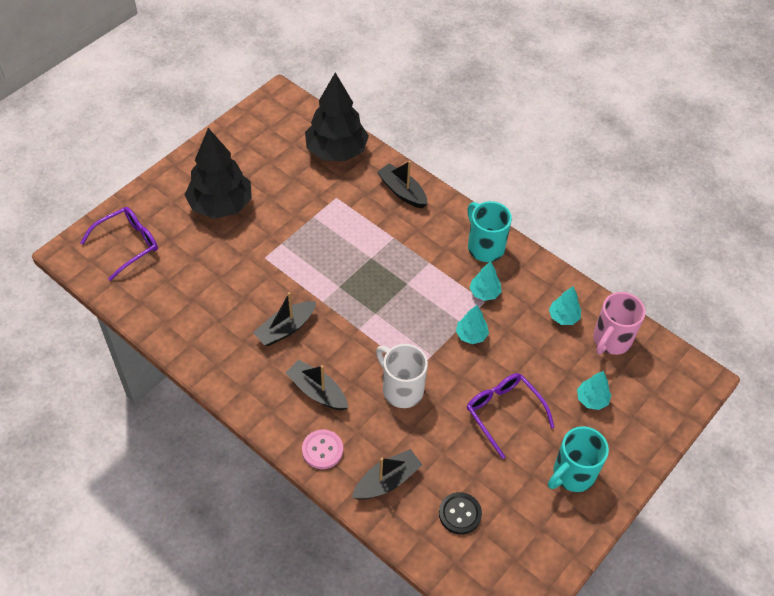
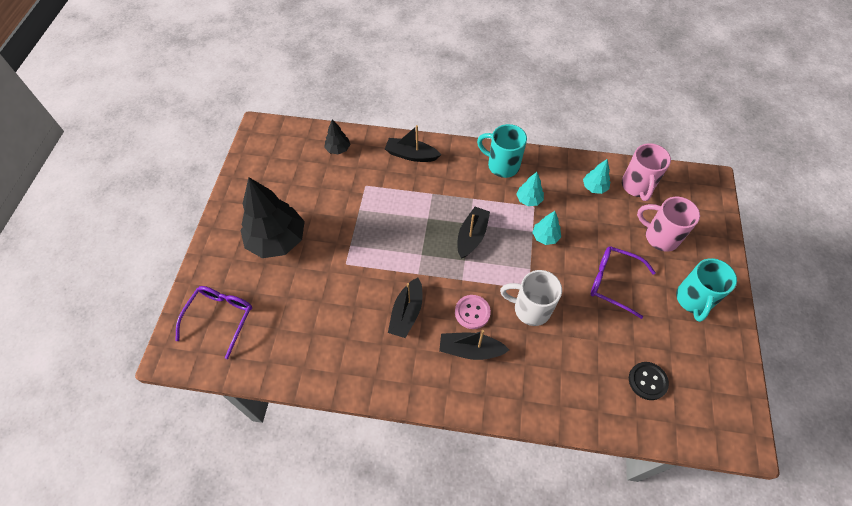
camera: 30 degrees left, 5 degrees up
(322, 450) = (512, 396): pink button -> pink button (472, 312)
(336, 151) = (338, 149): black tree -> black tree, size x0.46
(387, 481) = (577, 390): black boat -> black boat (471, 236)
(591, 399) = (660, 236): turquoise tree -> pink mug

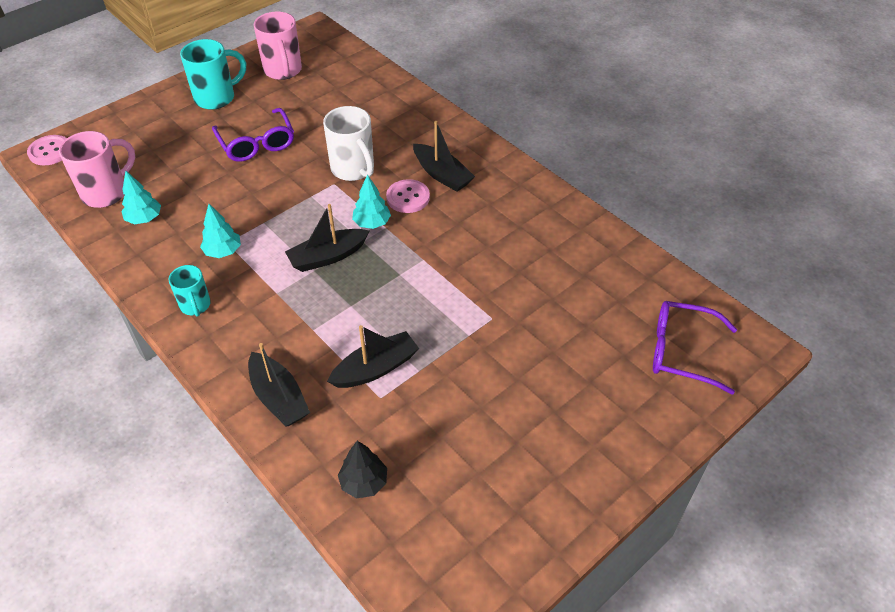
camera: 140 degrees left, 10 degrees down
(220, 318) = (682, 352): purple glasses -> purple glasses turned 45 degrees clockwise
(277, 240) = (554, 400): black tree -> none
(407, 313) = (470, 234): black boat -> black boat (375, 368)
(502, 165) = (195, 306): turquoise mug -> turquoise mug, size x0.61
(545, 237) = (259, 210): turquoise tree -> turquoise tree (372, 223)
(647, 381) = (329, 82): black button -> none
(660, 236) = (163, 146): pink mug -> pink mug (283, 71)
(708, 186) = (50, 151): none -> pink button

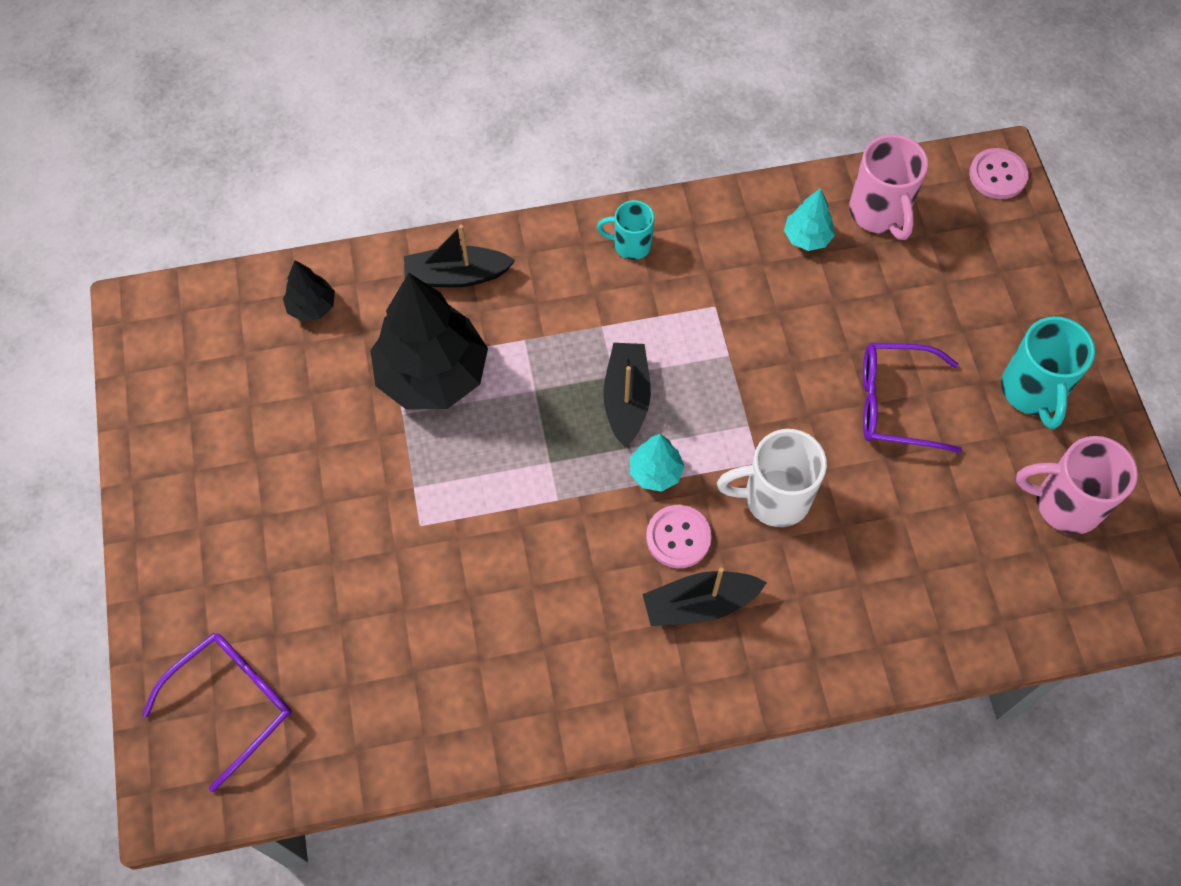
camera: 120 degrees right, 15 degrees up
(223, 251) = (701, 297): turquoise tree -> none
(375, 368) = (432, 375): black boat -> black tree

